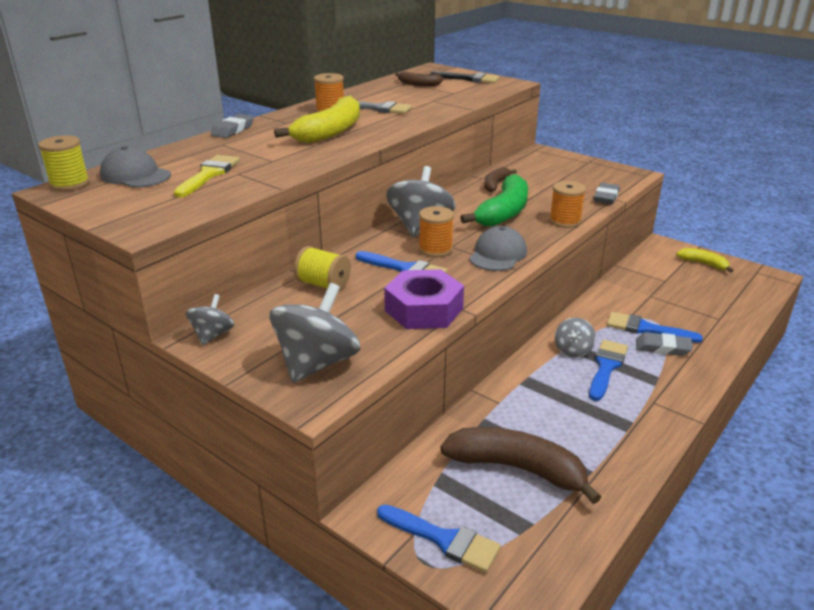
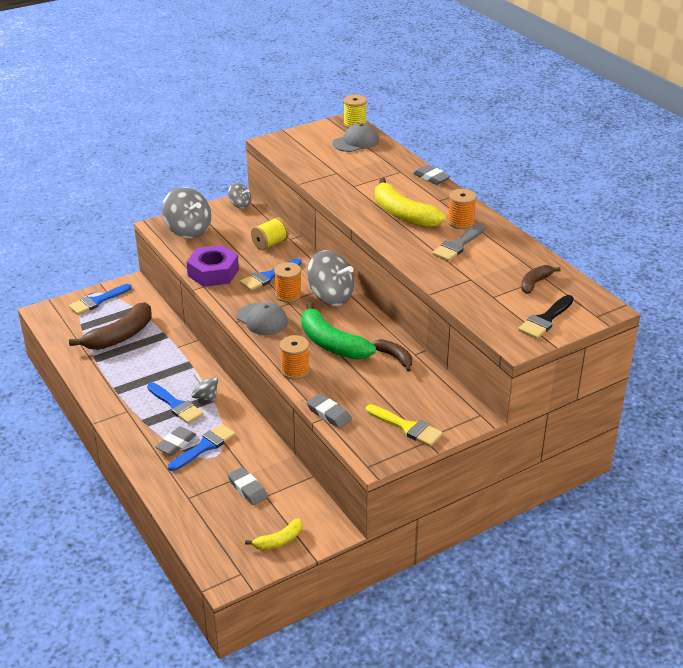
camera: 110 degrees right, 5 degrees up
(209, 174) = (341, 163): yellow brush -> yellow brush (407, 427)
(669, 291) = (247, 489): none -> grey eraser

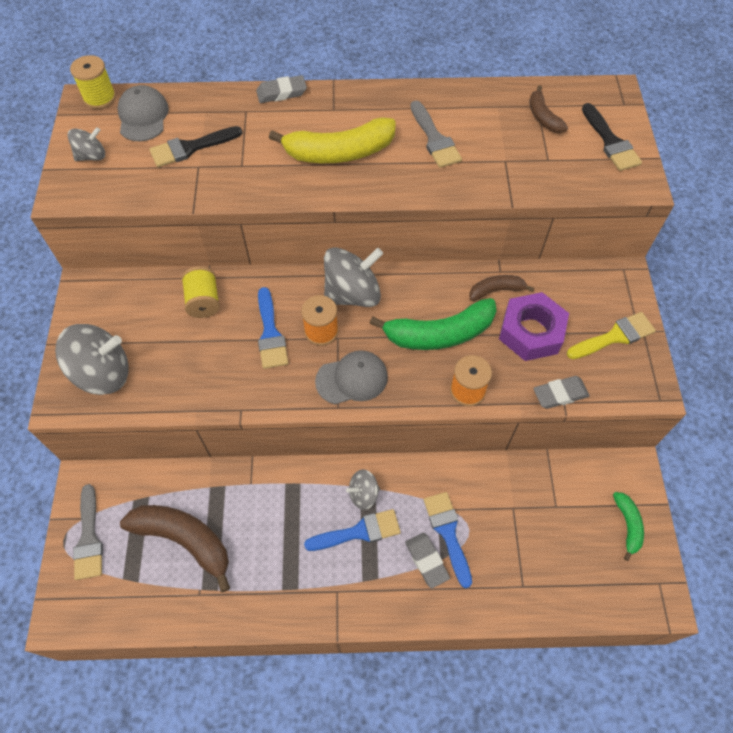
camera: 60 degrees left, 25 degrees up
(97, 301) = (89, 538): blue brush -> grey brush
(120, 336) = (184, 540): brown banana -> brown banana turned 45 degrees counterclockwise
(213, 272) = (219, 386): purple nut -> purple nut (531, 332)
(240, 205) = (91, 293): grey spinning top -> grey spinning top (92, 156)
(247, 489) = (537, 519): grey eraser -> none
(279, 541) = (627, 525): yellow banana -> green banana
(348, 165) = (191, 148): none -> black brush
(460, 222) = (391, 115): orange spool -> none

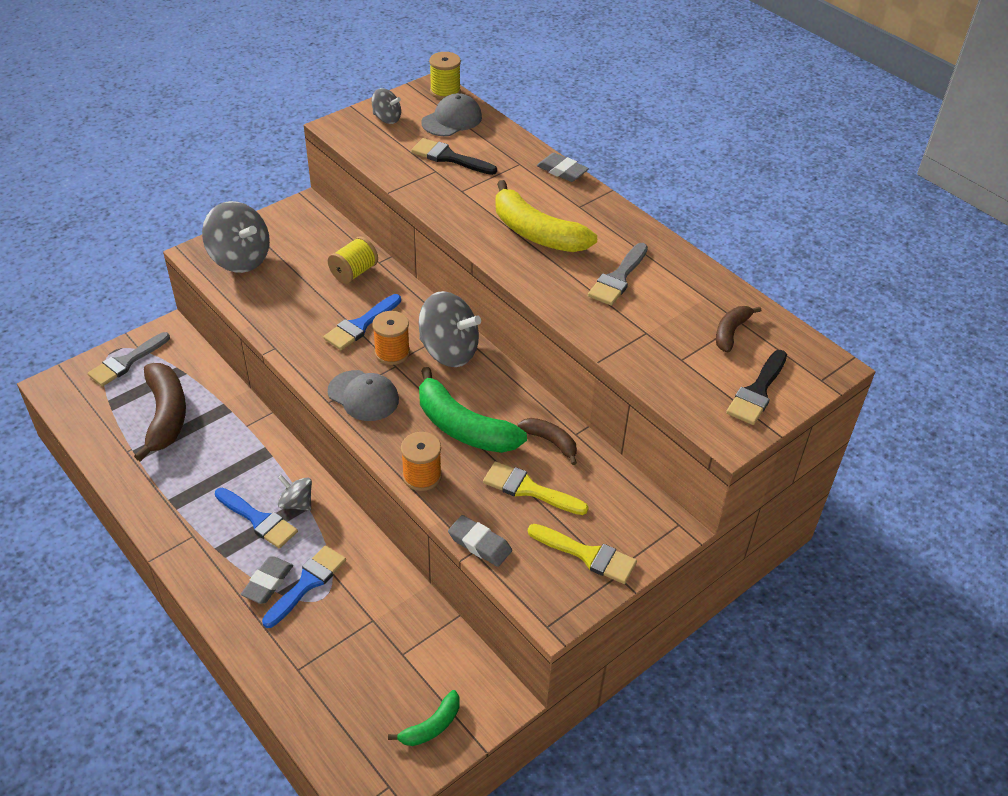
camera: 50 degrees right, 15 degrees down
(531, 332) = (529, 489): purple nut -> yellow brush

